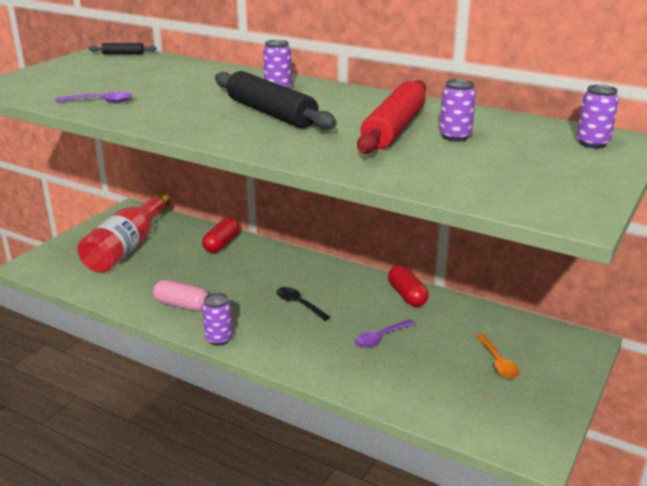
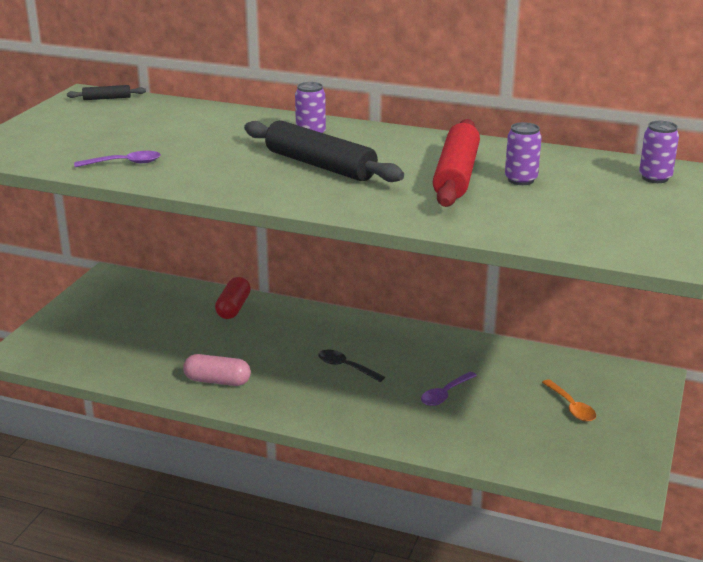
camera: 10 degrees left, 0 degrees up
(127, 247) = (125, 321): red bottle -> none
(219, 339) = (273, 412): purple can -> none
(407, 295) = (458, 346): red capsule -> none

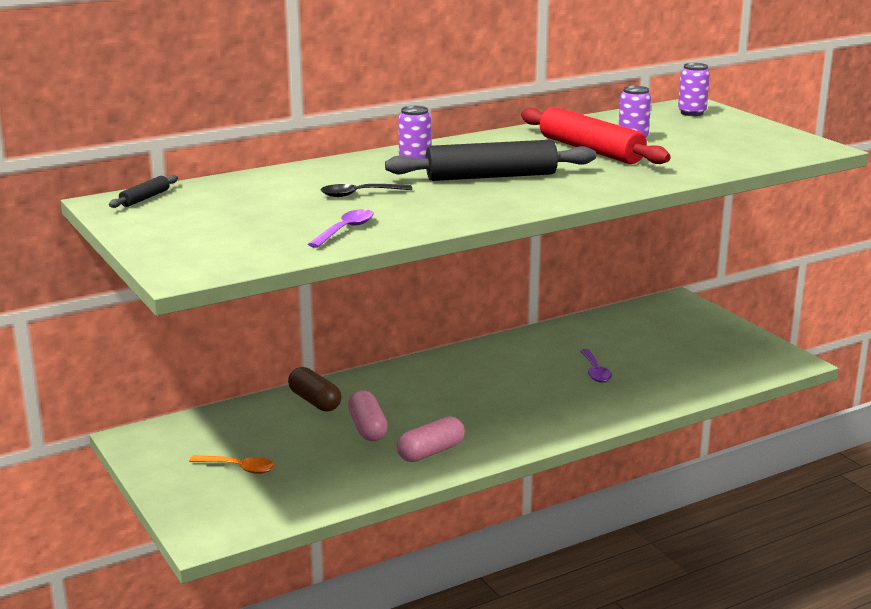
camera: 50 degrees left, 5 degrees down
(221, 343) = (368, 428): none -> pink capsule
(233, 308) = (314, 401): red capsule -> brown capsule
(345, 367) = (496, 392): black spoon -> black spoon (359, 194)
(571, 407) = (675, 338): orange spoon -> orange spoon (238, 468)

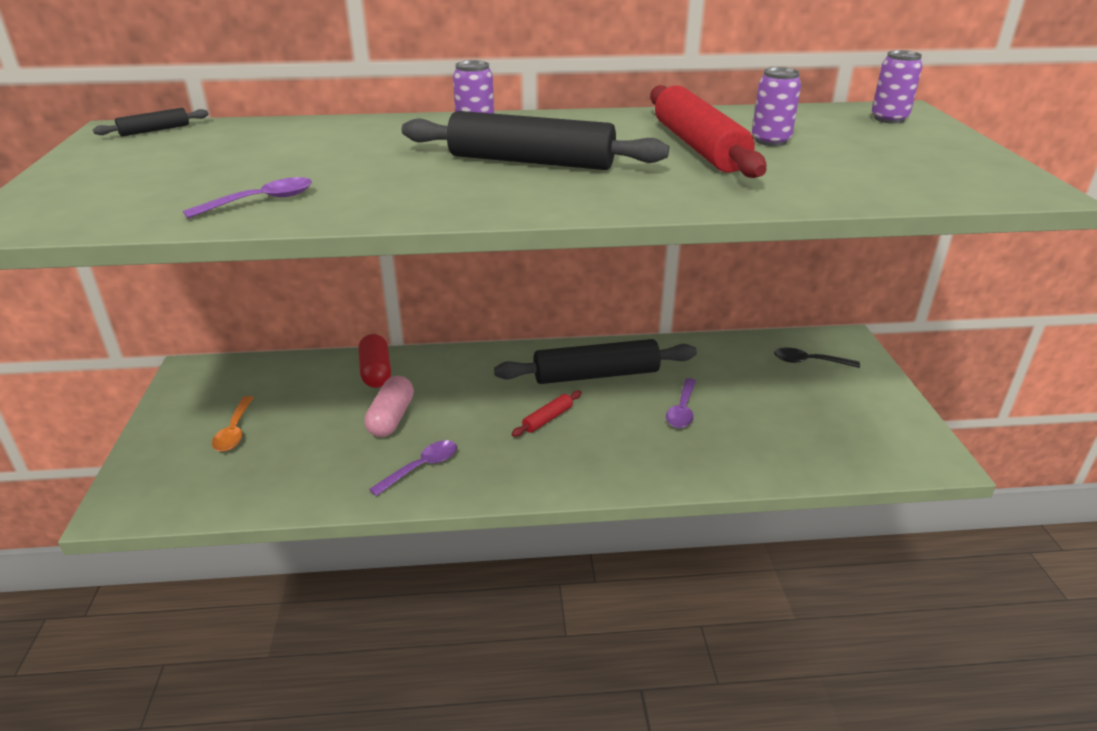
camera: 25 degrees right, 10 degrees up
(238, 468) = (234, 431): orange spoon -> orange spoon turned 45 degrees clockwise
(314, 401) = (376, 372): brown capsule -> red capsule
(359, 194) = (354, 159): black spoon -> black spoon (809, 362)
(430, 452) = (421, 467): pink capsule -> purple spoon
(497, 400) = (547, 419): none -> red rolling pin
(506, 363) = (596, 375): none -> black rolling pin

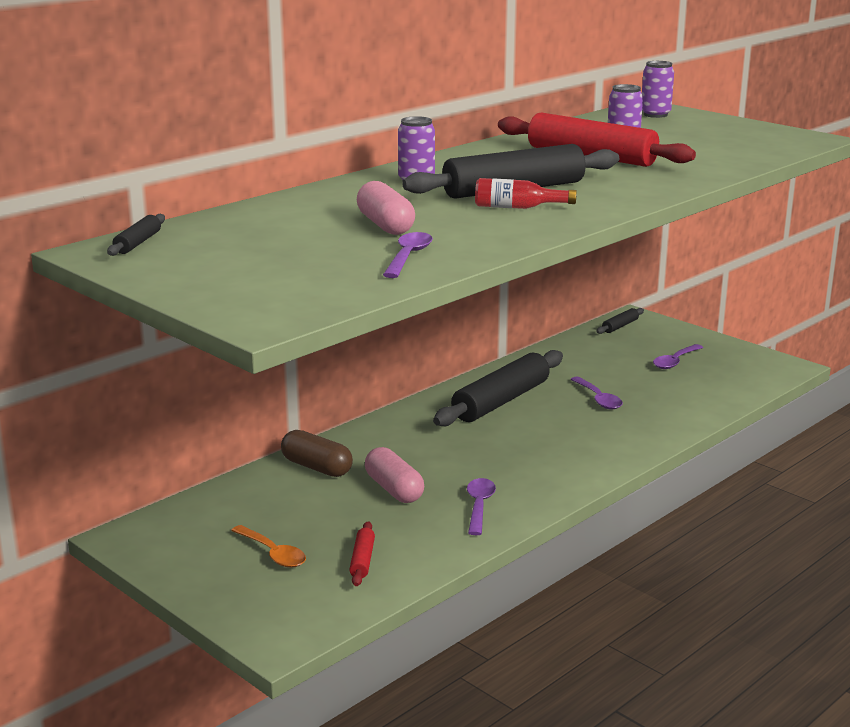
camera: 40 degrees left, 10 degrees down
(334, 165) = (385, 225): none -> pink capsule
(376, 372) = (316, 467): red capsule -> brown capsule
(482, 181) = (517, 207): none -> red bottle
(547, 419) = (515, 441): red rolling pin -> red rolling pin (362, 560)
(809, 362) = (631, 339): black spoon -> none
(818, 344) = (620, 326): none -> black rolling pin
(818, 403) = (675, 362): none -> purple spoon

